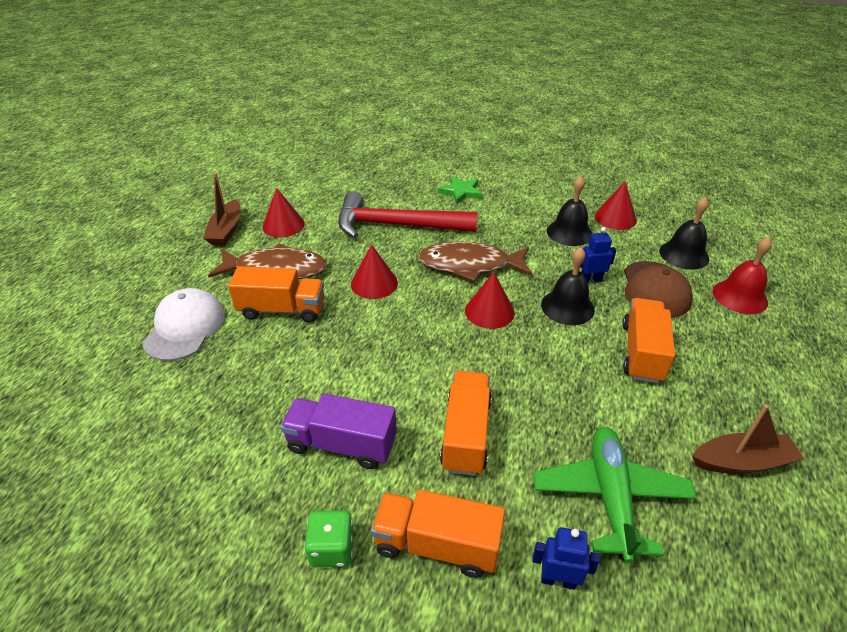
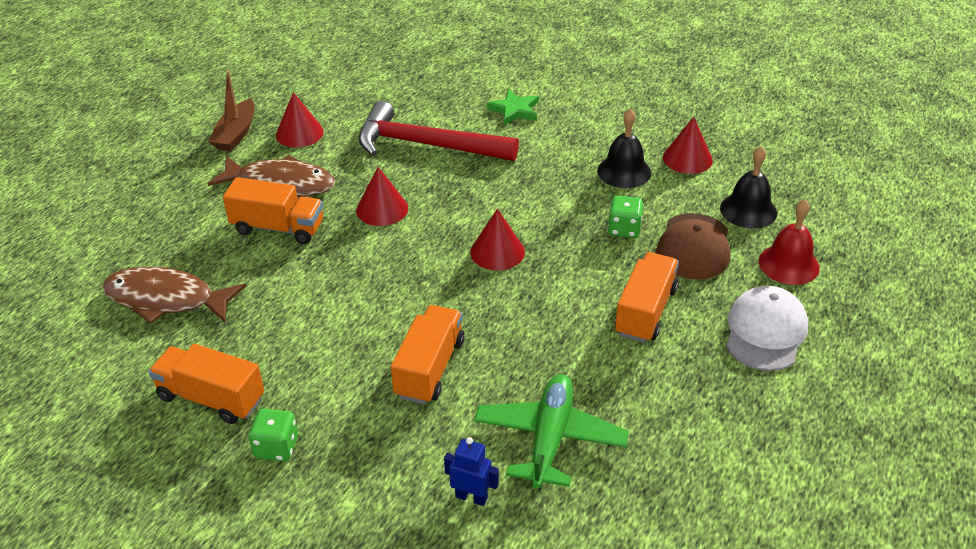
camera: 10 degrees right, 0 degrees up
(185, 327) = (176, 236): white cap -> white cap (765, 332)
(341, 444) = (307, 363): purple truck -> none
(437, 545) = (371, 456): orange truck -> orange truck (211, 398)
(469, 265) = (493, 199): brown fish -> brown fish (166, 299)
(567, 307) = (585, 256): black bell -> none
(590, 280) = (624, 229): blue robot -> green dice
(742, 462) = (697, 425): brown boat -> none

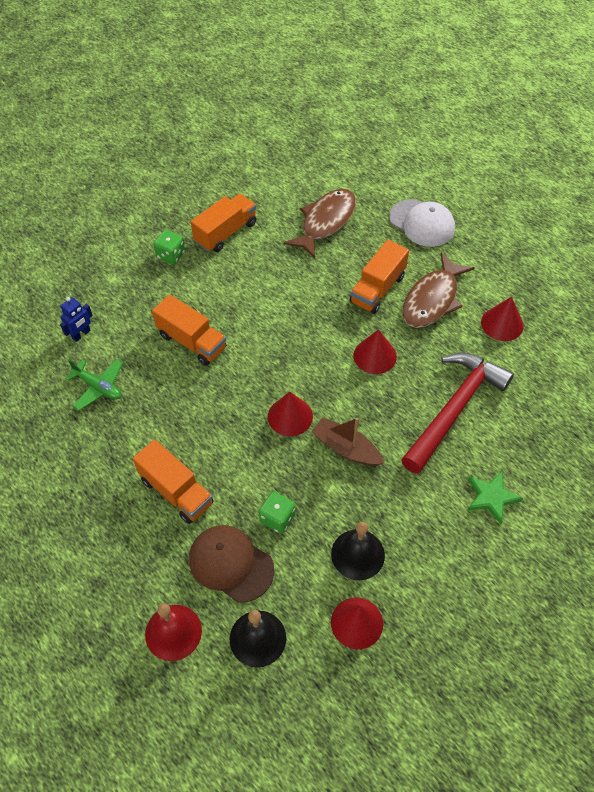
camera: 110 degrees right, 15 degrees up
(236, 134) = (513, 283): brown boat -> brown boat (346, 448)
(550, 438) = (98, 387): green plane -> green plane, size x0.65
(765, 332) = (111, 567): white cap -> white cap (422, 223)

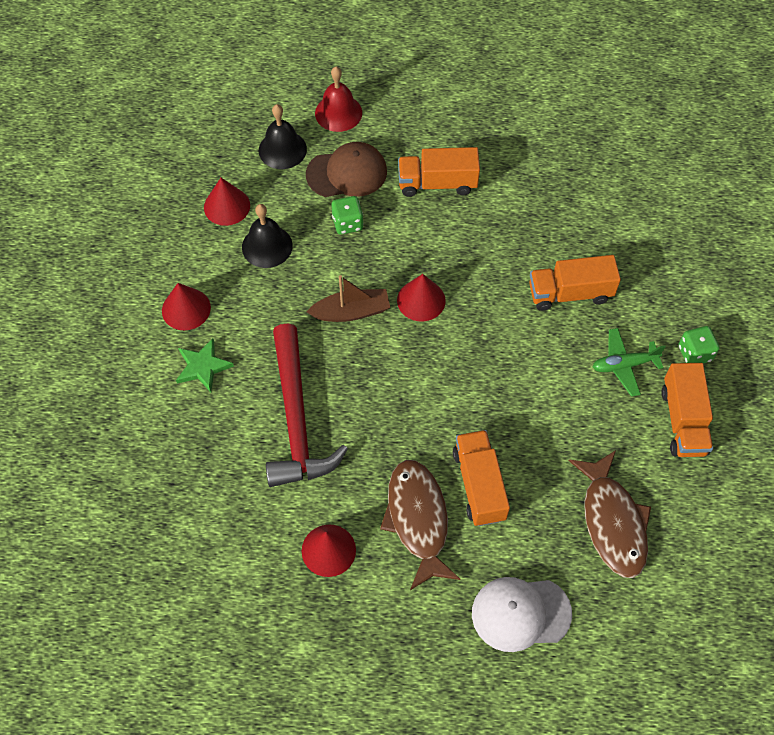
camera: 135 degrees right, 5 degrees up
(81, 334) = (658, 225): blue robot -> none
(98, 387) = (587, 201): green plane -> green plane (624, 365)
(375, 356) = (410, 411): red cone -> red cone (186, 309)

